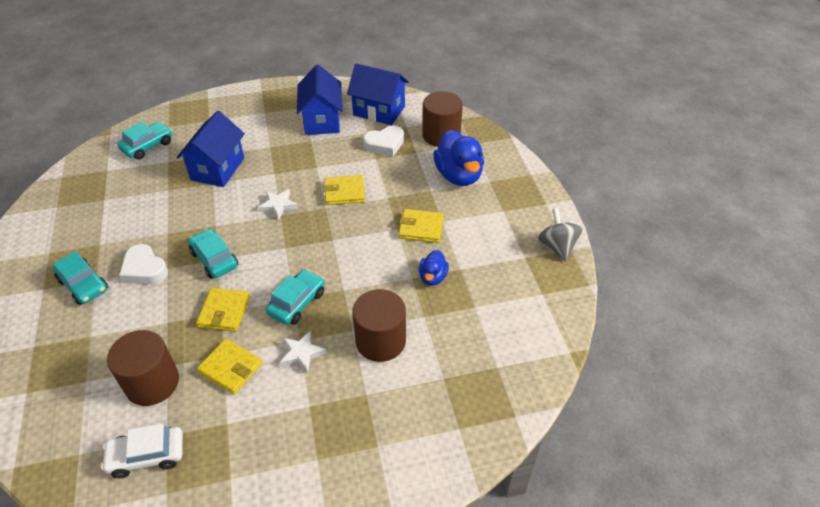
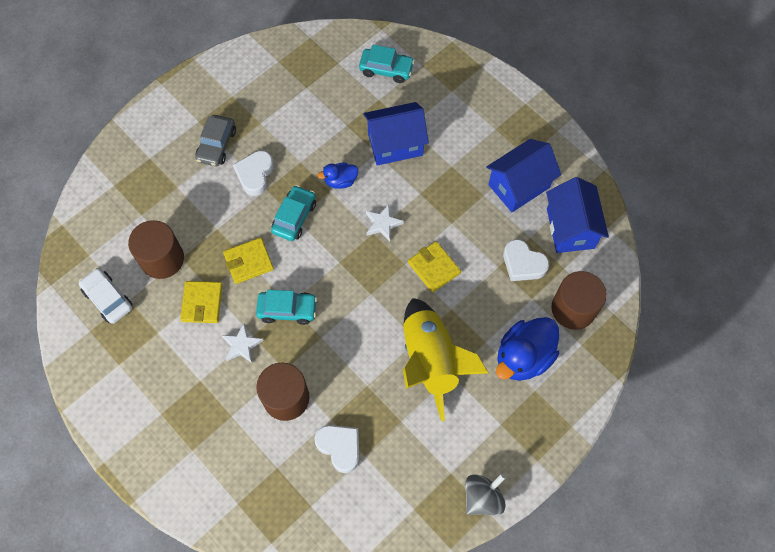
camera: 60 degrees right, 20 degrees up
(83, 285) = (217, 145): turquoise car -> grey car
(421, 228) = (430, 360): yellow wallet -> yellow rocket
(433, 277) = (377, 403): blue duck -> blue duck (340, 181)
(455, 321) = (340, 447): none -> white heart

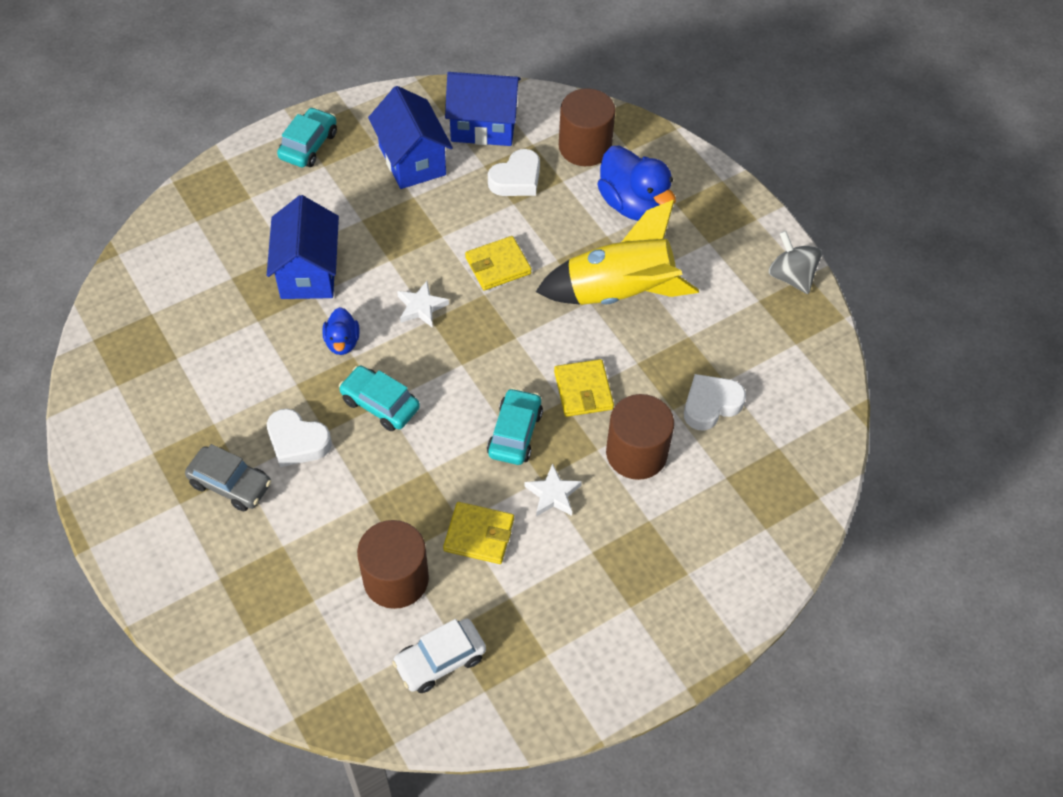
camera: 80 degrees left, 10 degrees down
(248, 262) = (432, 469): yellow wallet -> yellow wallet (583, 390)
(386, 69) = (186, 260): turquoise car -> turquoise car (308, 145)

